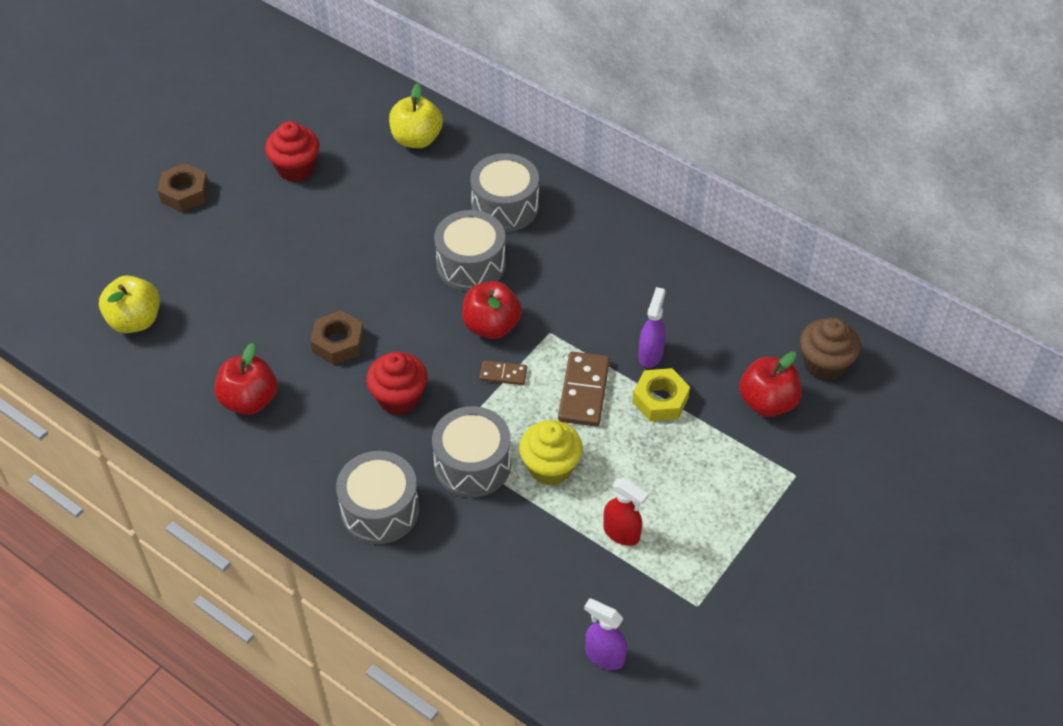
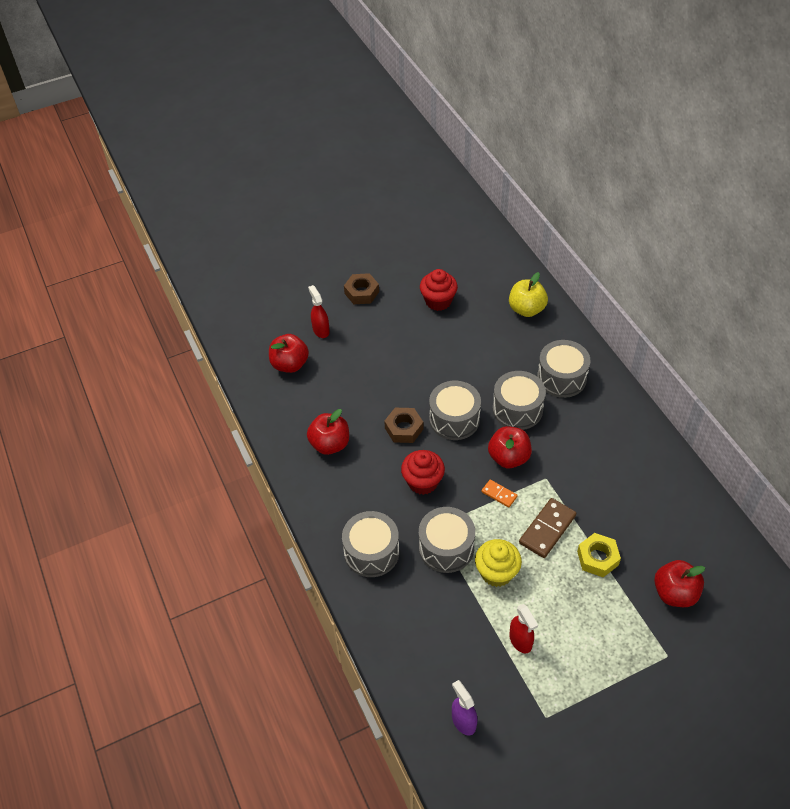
camera: 30 degrees right, 0 degrees up
(135, 320) = (290, 364): yellow apple -> red apple
(154, 261) = (321, 330): none -> red spray bottle
(397, 306) = (454, 419): none -> grey drum
(503, 374) = (499, 494): brown domino -> orange domino
(650, 354) = (608, 522): purple spray bottle -> none
(824, 364) = (733, 583): brown cupcake -> none

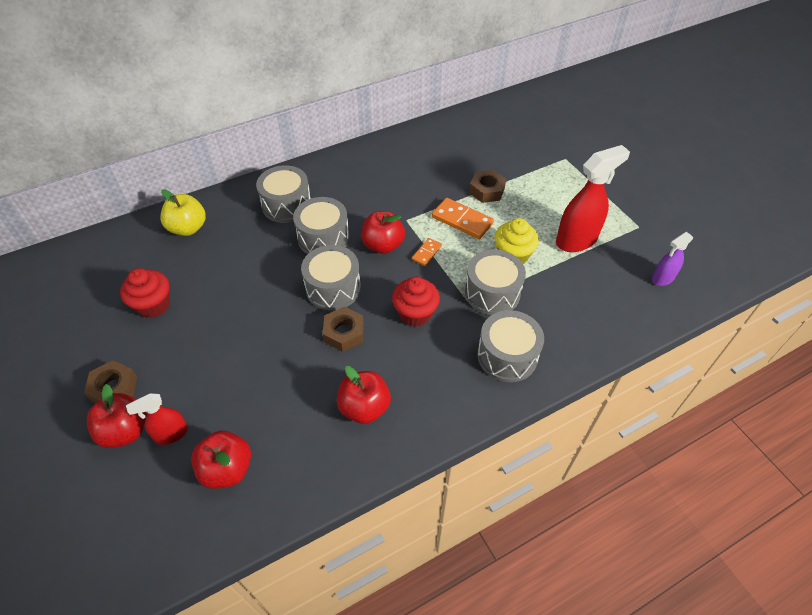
camera: 95 degrees left, 0 degrees up
(520, 641) = (576, 240): red spray bottle -> red spray bottle, size x1.80
(547, 529) = (462, 220): brown domino -> orange domino
(597, 558) = (487, 190): yellow nut -> brown nut
(675, 593) = (511, 151): red apple -> red apple (126, 431)

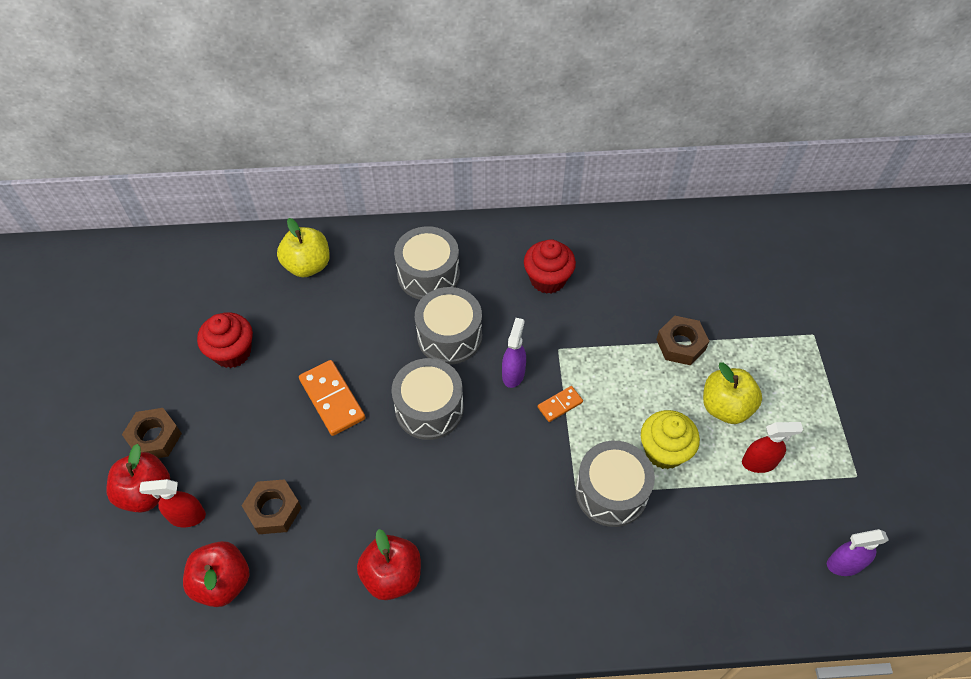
camera: 25 degrees right, 5 degrees up
(344, 333) = (414, 472): brown nut -> brown nut (273, 510)
(383, 245) = (513, 373): red apple -> purple spray bottle
(415, 313) = (506, 481): red cupcake -> red cupcake (548, 279)
(462, 220) = (627, 376): orange domino -> orange domino (332, 399)
(507, 356) = (585, 583): grey drum -> none
(536, 216) = (725, 407): none -> yellow apple
(576, 240) = (759, 462): red spray bottle -> red spray bottle, size x0.56

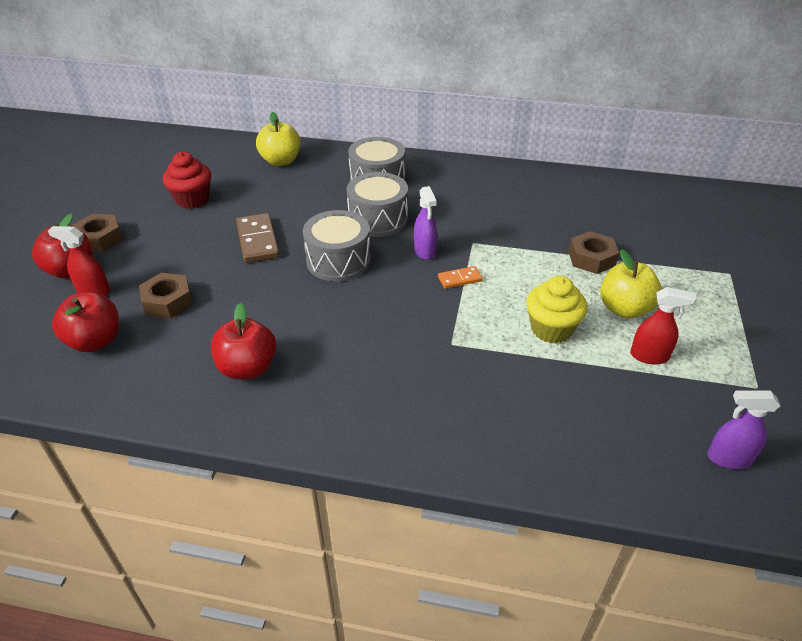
camera: 15 degrees right, 15 degrees down
(332, 399) = (258, 240): orange domino -> brown domino
(513, 373) = (424, 251): purple spray bottle -> purple spray bottle turned 135 degrees clockwise
(548, 279) = (480, 198): red cupcake -> none
(611, 492) = (487, 349): grey drum -> none

